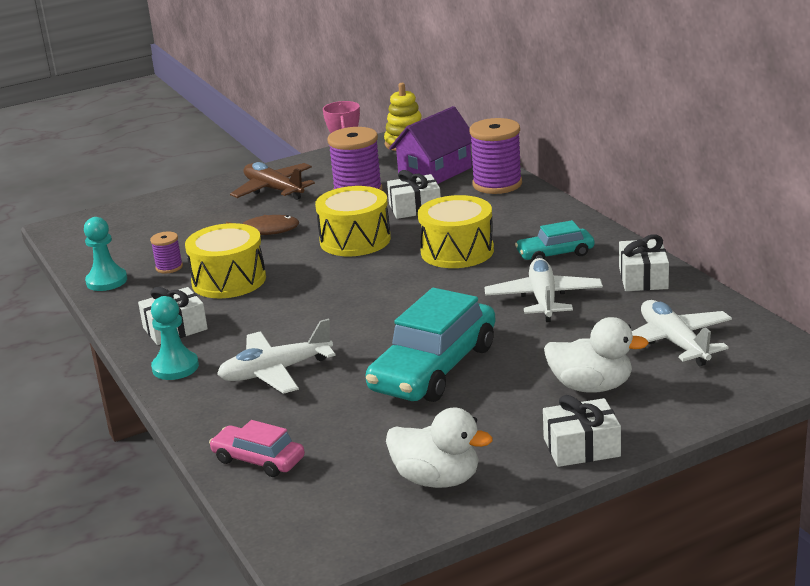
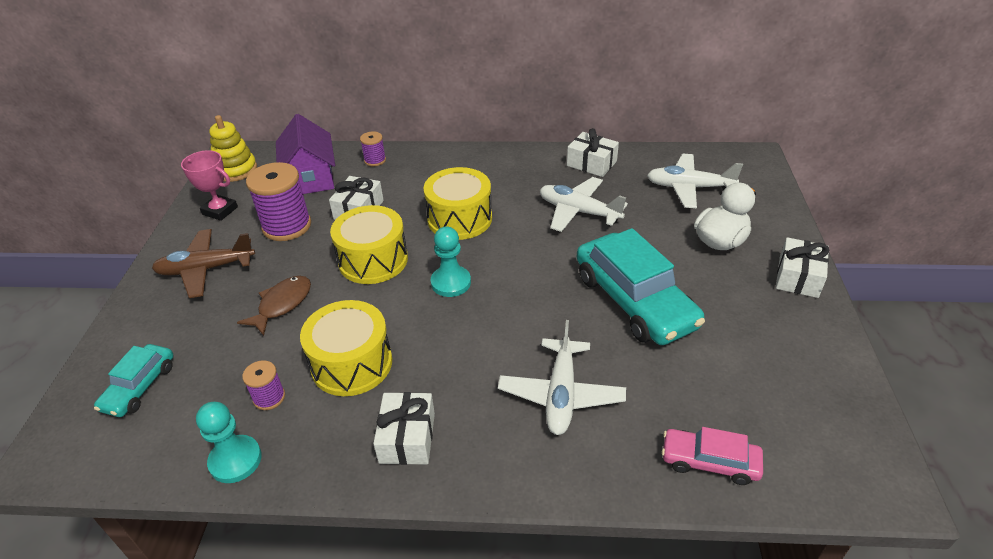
camera: 60 degrees left, 15 degrees up
(175, 367) = (488, 465): turquoise pawn -> turquoise pawn (451, 283)
(258, 460) = (709, 462): pink car -> pink car turned 45 degrees clockwise
(437, 479) = (803, 362): white duck -> none
(497, 184) = (375, 160): purple spool -> purple spool, size x0.50
(555, 254) = (517, 181): turquoise car -> turquoise car (140, 387)

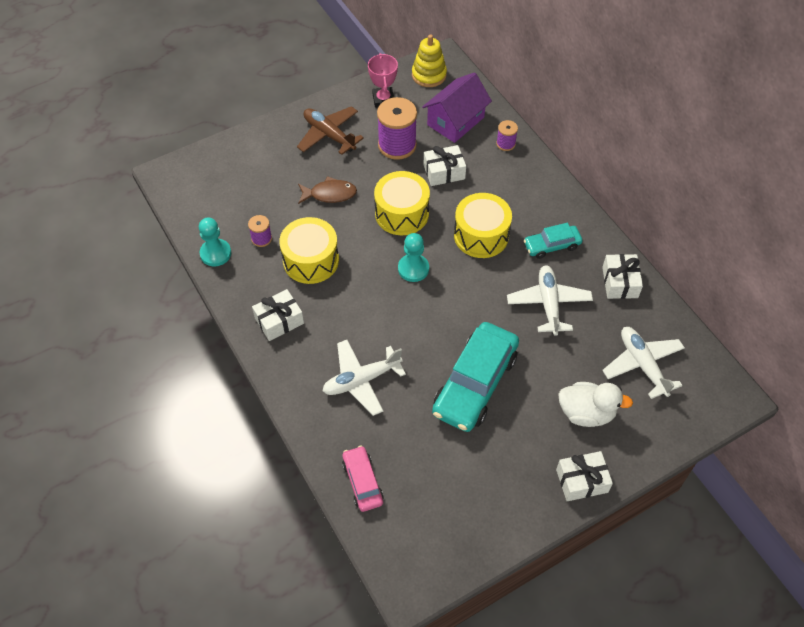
camera: 55 degrees right, 15 degrees up
(140, 387) = (229, 176): turquoise car -> turquoise car (552, 245)

